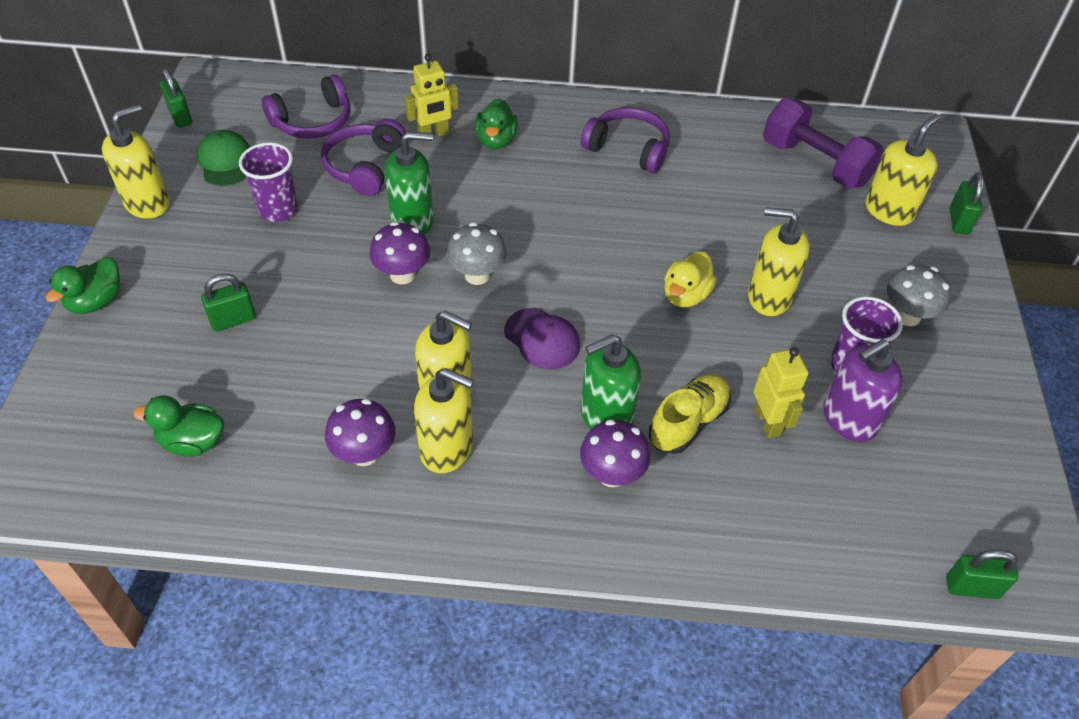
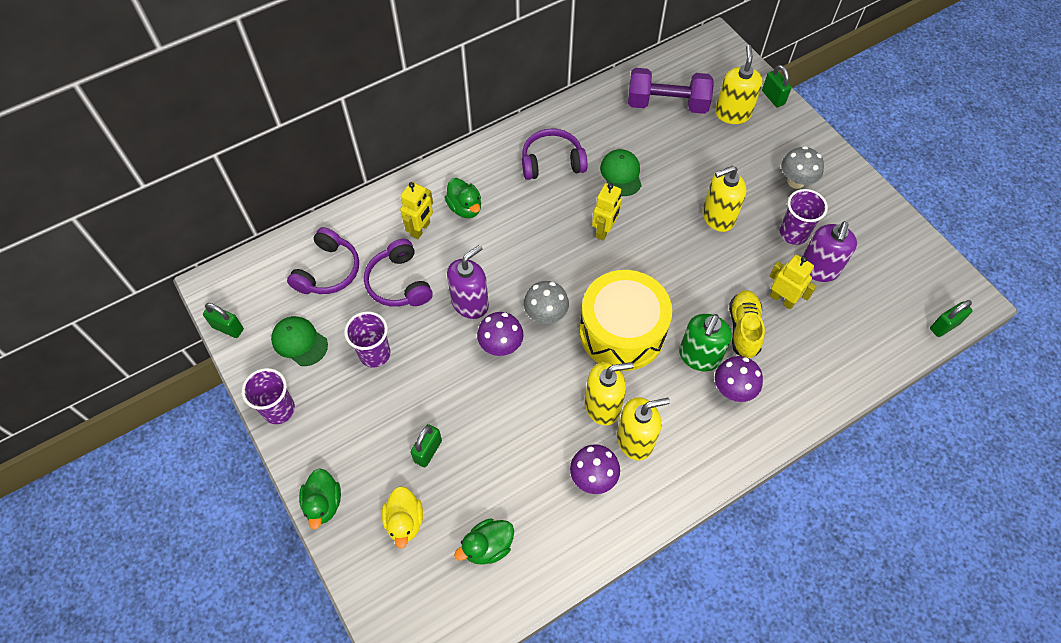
camera: 35 degrees left, 10 degrees up
(147, 203) = (279, 409): yellow soap dispenser -> purple cup
(413, 221) = (470, 303): green soap dispenser -> purple soap dispenser
(542, 339) = (622, 331): purple cap -> yellow drum
(621, 237) = (604, 230): none -> yellow robot
(685, 295) = (674, 247): yellow duck -> yellow duck (404, 521)
(694, 198) = (621, 174): none -> green cap

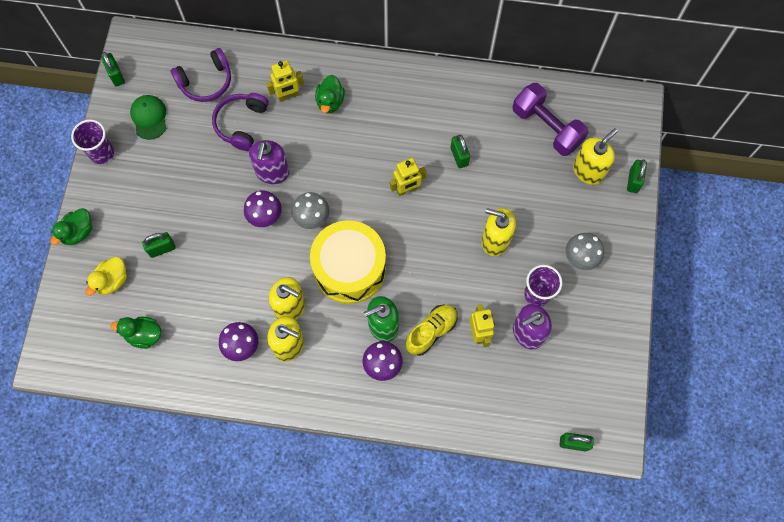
camera: 40 degrees right, 10 degrees up
(375, 354) = (185, 161): purple cup -> none
(470, 303) = (272, 172): purple soap dispenser -> purple soap dispenser turned 105 degrees clockwise
(552, 162) = (420, 111): purple headphones -> none
(621, 174) = (459, 156): green cap -> green padlock

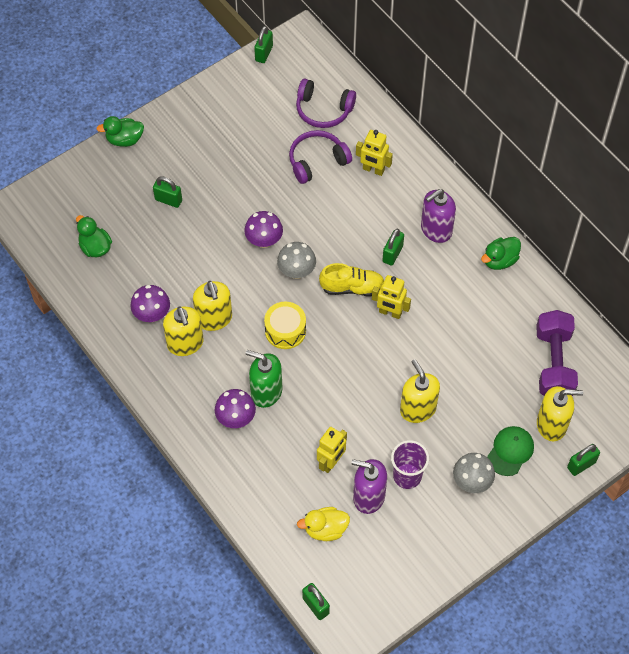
camera: 45 degrees right, 10 degrees down
(102, 153) = (197, 99): purple cup -> none
(112, 280) = (113, 192): yellow duck -> yellow duck (325, 529)
(149, 117) = (256, 102): green cap -> green cap (510, 451)
(272, 172) = (302, 214): purple soap dispenser -> purple soap dispenser (436, 229)
(330, 102) = (400, 200): green duck -> green duck (499, 260)
(349, 268) = (285, 330): yellow drum -> yellow drum, size x0.55
(431, 331) = (297, 428): yellow shoe -> yellow shoe (352, 287)
(459, 156) = (457, 324): green padlock -> green padlock (392, 254)

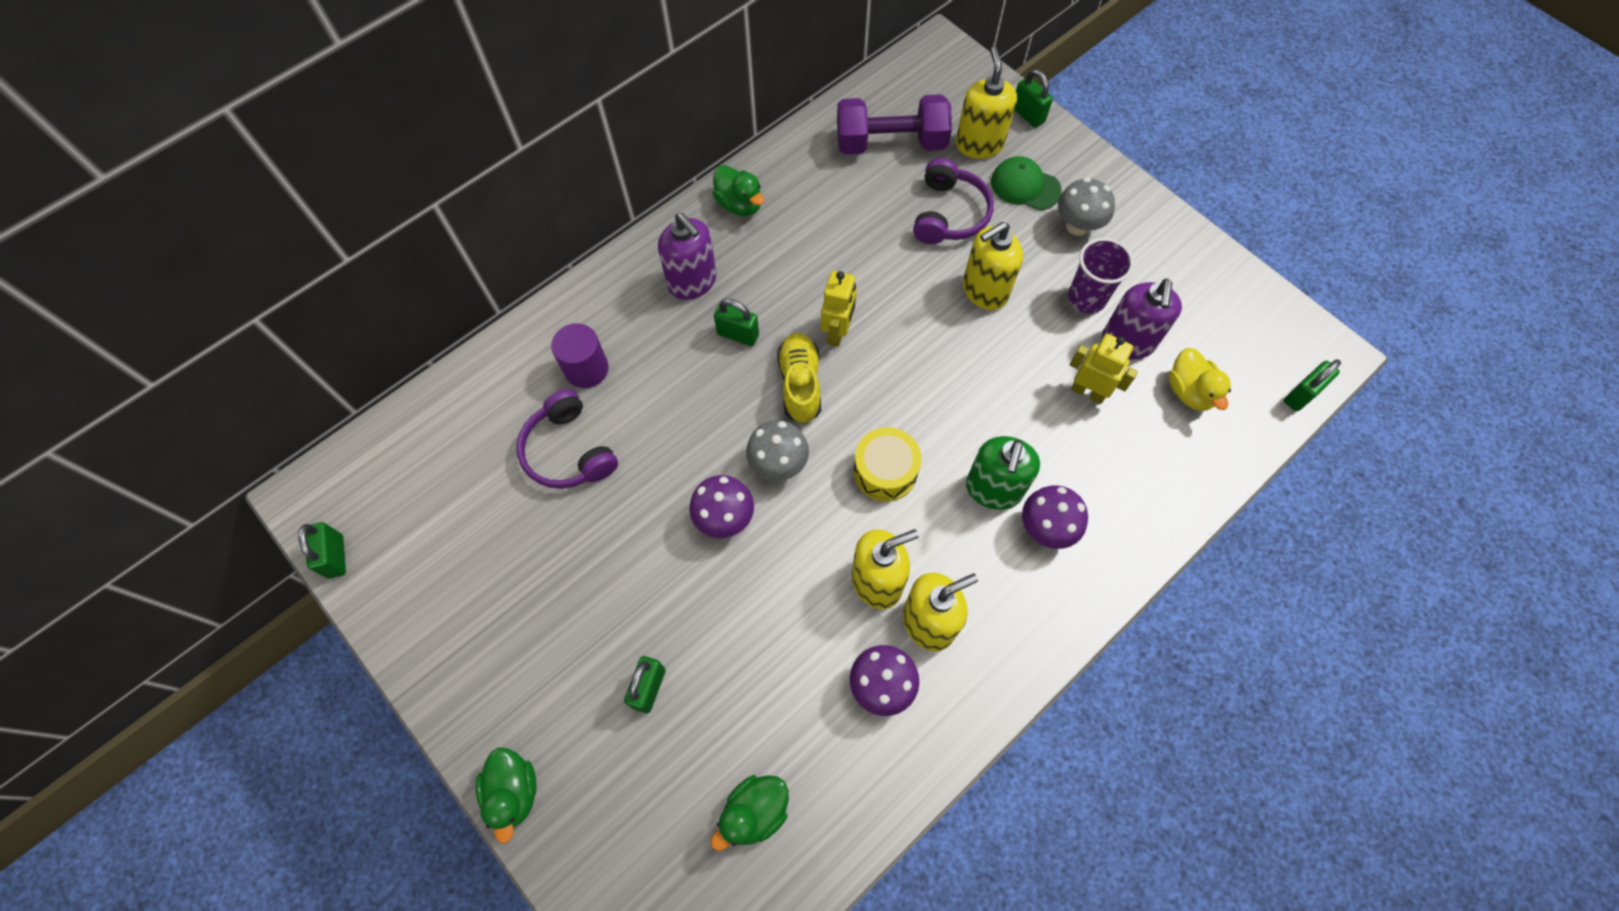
camera: 95 degrees left, 5 degrees up
(264, 53) = (336, 556): green padlock -> green padlock turned 60 degrees clockwise
(323, 110) = (466, 449): purple headphones -> purple headphones (949, 214)
(373, 170) = (586, 369): yellow robot -> purple cylinder

